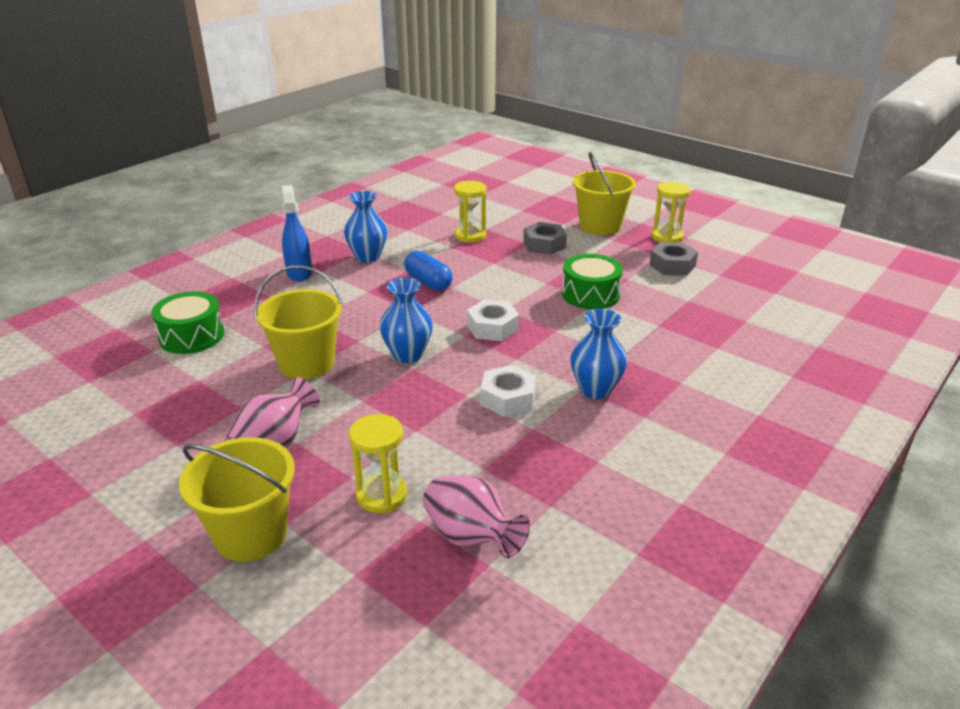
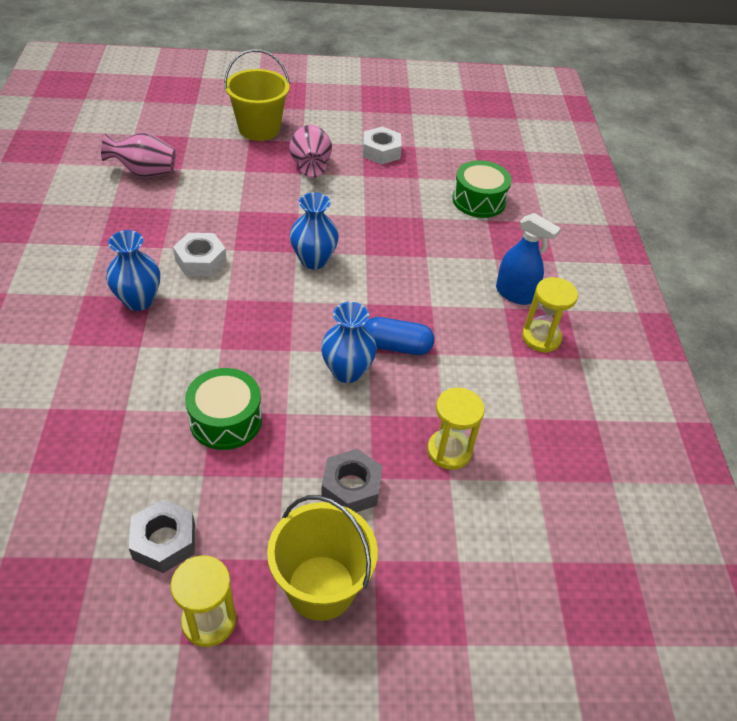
camera: 135 degrees right, 15 degrees up
(306, 363) = (372, 219): yellow bucket -> none
(368, 257) = (495, 349): blue vase -> blue vase (347, 371)
(381, 495) = (216, 170): yellow hourglass -> yellow hourglass (541, 338)
(492, 327) = (278, 321): white nut -> white nut (381, 151)

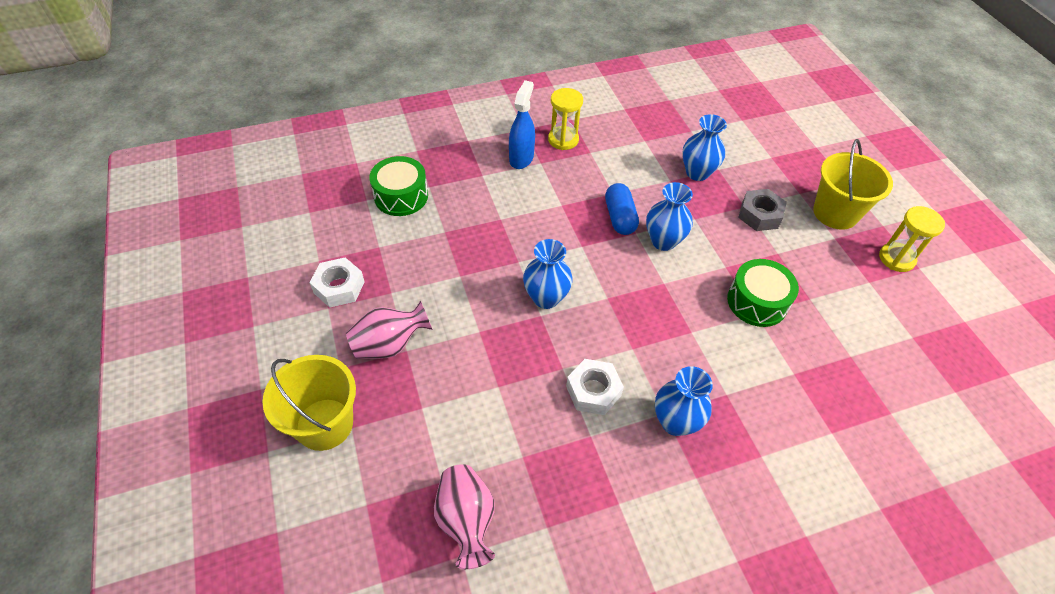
camera: 105 degrees left, 5 degrees up
(164, 541) = (871, 301): grey nut -> none
(449, 451) = (697, 173): yellow hourglass -> blue vase

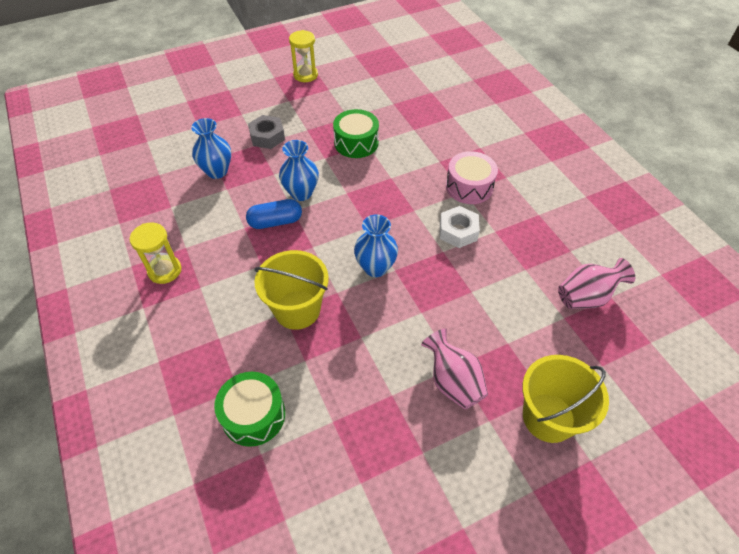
camera: 95 degrees left, 0 degrees up
(339, 287) = (394, 448): white nut -> none
(521, 158) = (192, 305): blue spray bottle -> none
(675, 422) = (469, 186): blue vase -> pink drum
(835, 213) = (263, 98): yellow bucket -> yellow bucket (297, 309)

